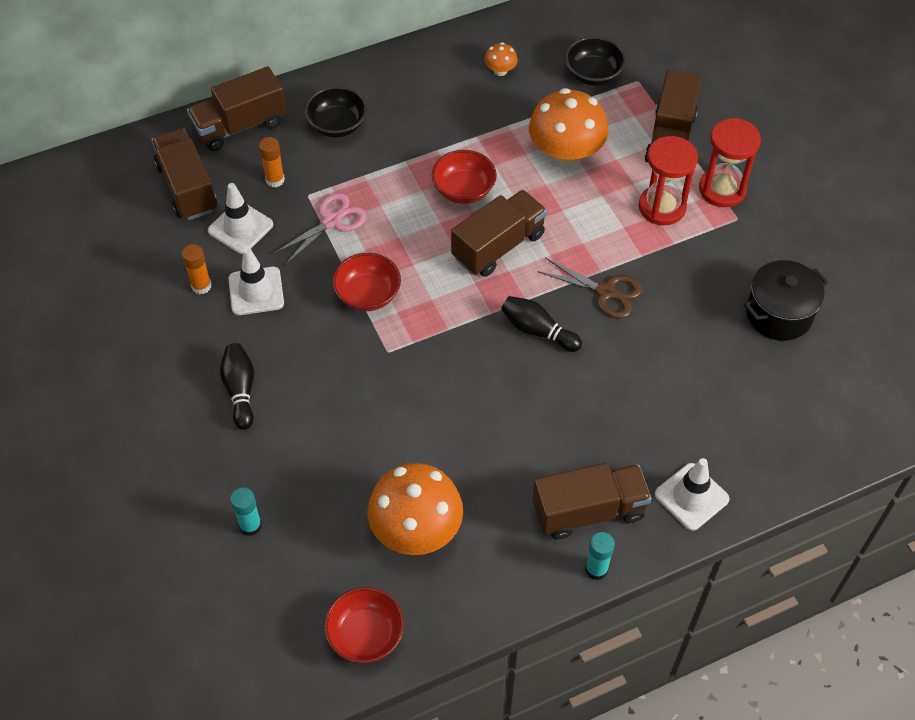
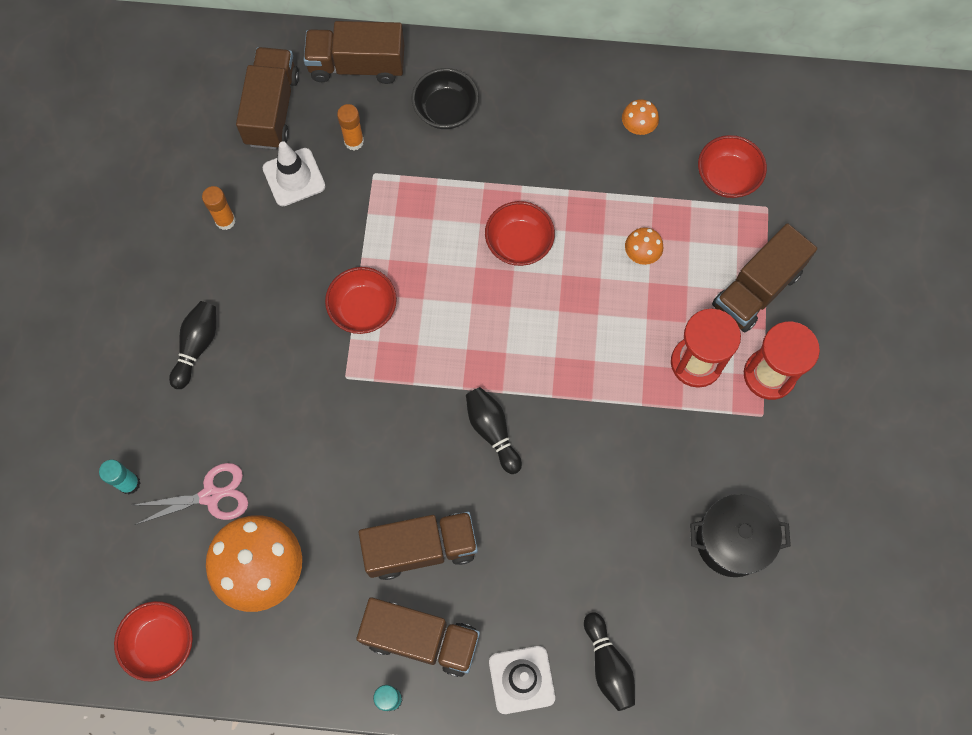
camera: 30 degrees right, 15 degrees up
(256, 291) = (268, 252): white traffic cone -> none
(331, 221) = (378, 213): pink scissors -> pink scissors (211, 496)
(498, 246) = (513, 322): brown truck -> brown truck (420, 548)
(565, 153) = (641, 253): orange mushroom -> orange mushroom, size x0.45
(593, 74) = (727, 177): black bowl -> red bowl
(605, 292) = (581, 425): brown scissors -> none
(751, 450) = (608, 665): none -> black bowling pin

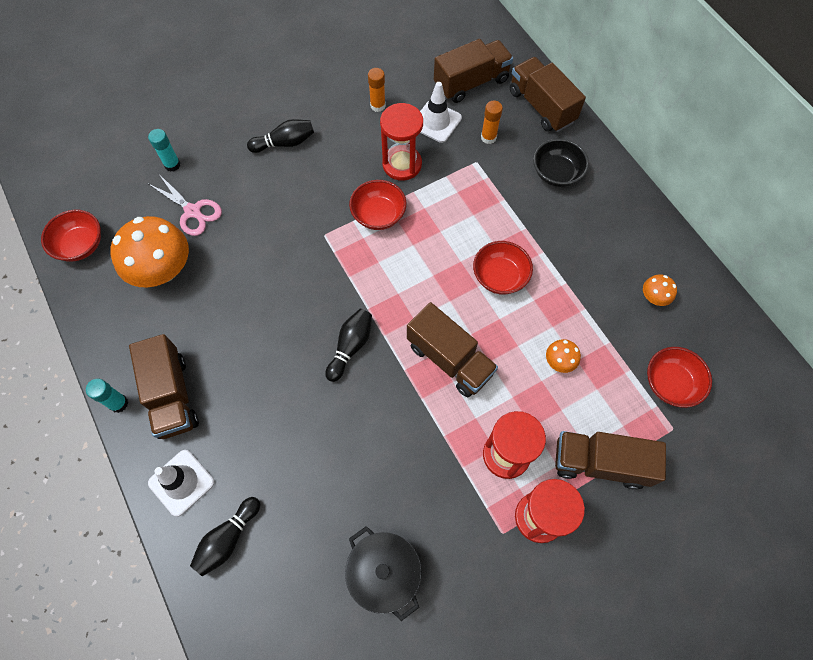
camera: 55 degrees right, 5 degrees down
(320, 246) = (402, 164): none -> red hourglass
(420, 548) = (236, 355): brown truck -> brown truck (449, 359)

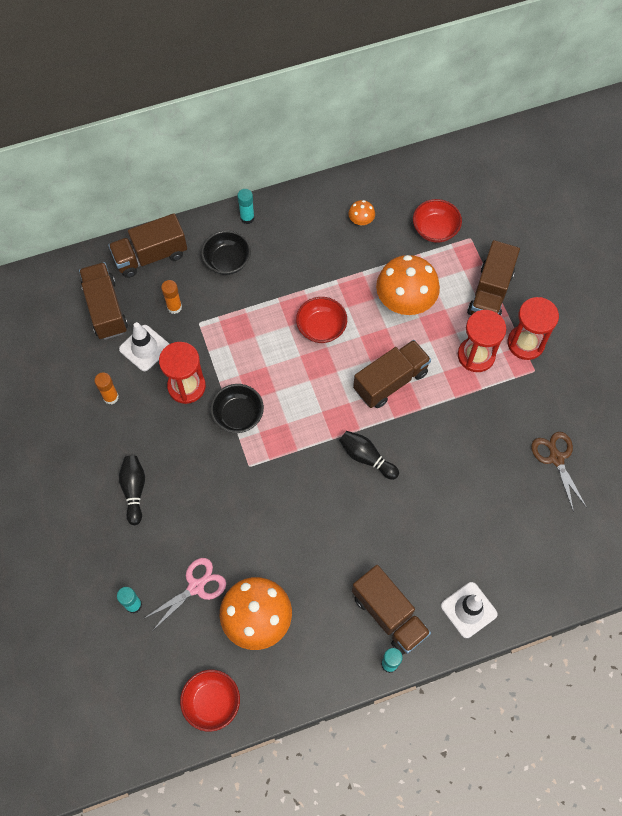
camera: 80 degrees left, 0 degrees up
(172, 396) = (389, 615): brown truck -> brown truck turned 60 degrees clockwise
(228, 539) = (519, 574): black bowling pin -> none
(378, 215) = (238, 415): red bowl -> black bowl
(384, 573) = (556, 458): black pot -> brown scissors
(559, 361) = (405, 301): orange mushroom -> orange mushroom, size x2.24
(616, 182) = (247, 218): none -> turquoise glue stick

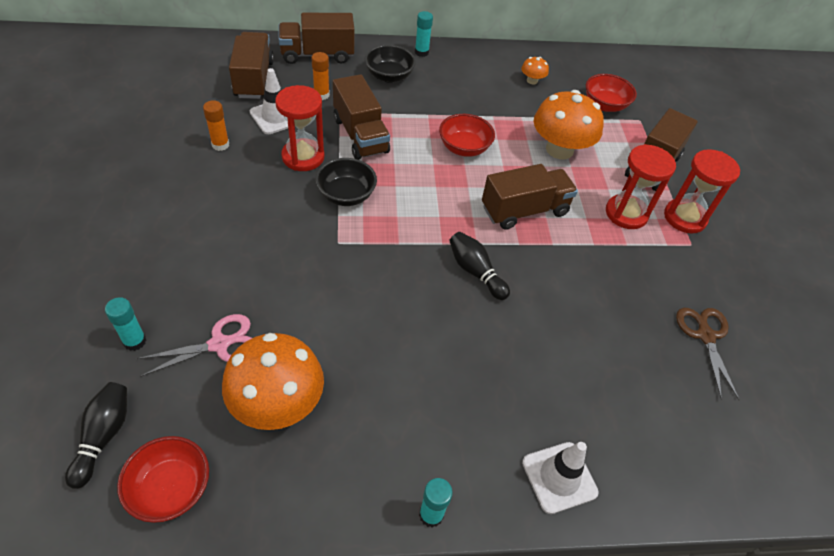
camera: 10 degrees right, 15 degrees down
(134, 490) = (200, 229): black bowling pin -> black bowling pin (103, 436)
(389, 615) = (450, 451): brown truck -> brown truck (360, 135)

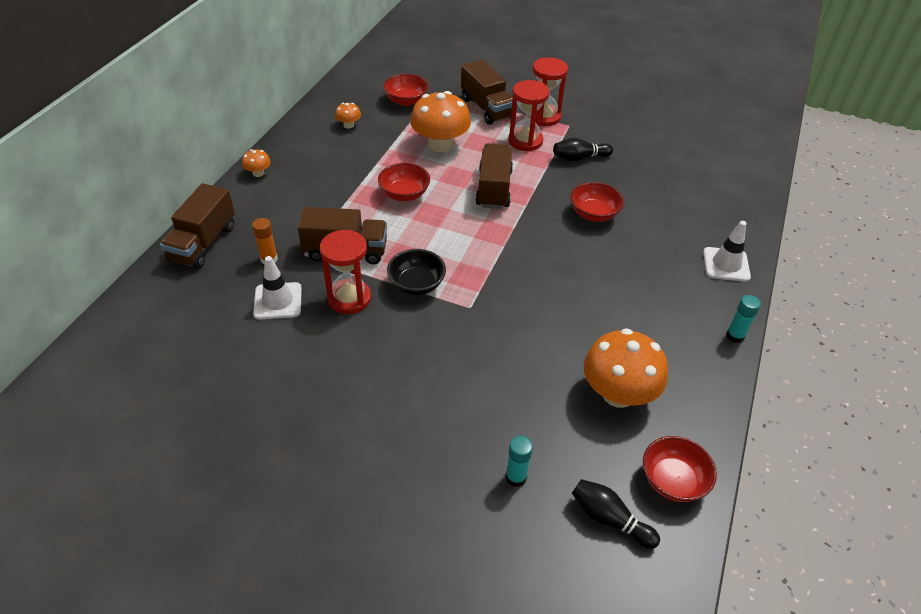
camera: 60 degrees left, 5 degrees down
(219, 344) = (545, 416): pink scissors -> none
(220, 145) = (291, 354): orange glue stick -> none
(254, 79) = (205, 301): brown truck -> none
(389, 76) = (276, 205): black bowl -> none
(421, 52) = (258, 173): turquoise glue stick -> orange mushroom
(475, 272) = (541, 238): black bowling pin -> black bowling pin (579, 158)
(550, 309) = (593, 214): none -> red bowl
(705, 336) = (646, 155): brown scissors -> none

